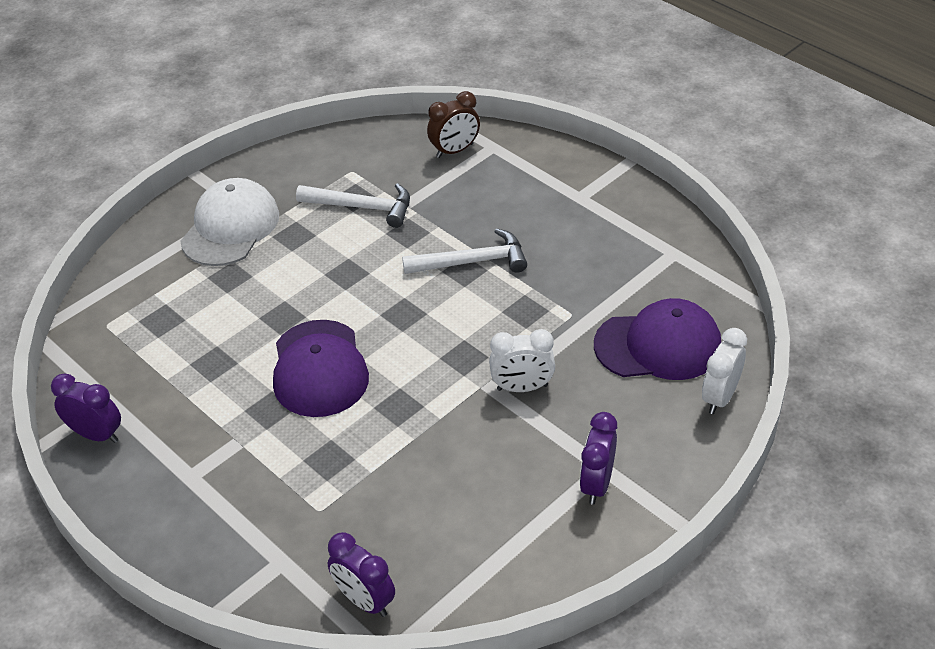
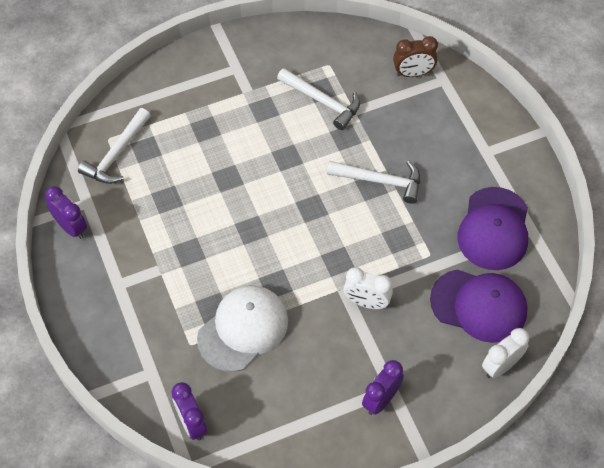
camera: 20 degrees right, 15 degrees up
(125, 337) = (116, 154): none -> white hammer
(230, 227) = (222, 85): white cap -> white cap (243, 329)
(319, 369) = (235, 232): purple cap -> purple cap (494, 229)

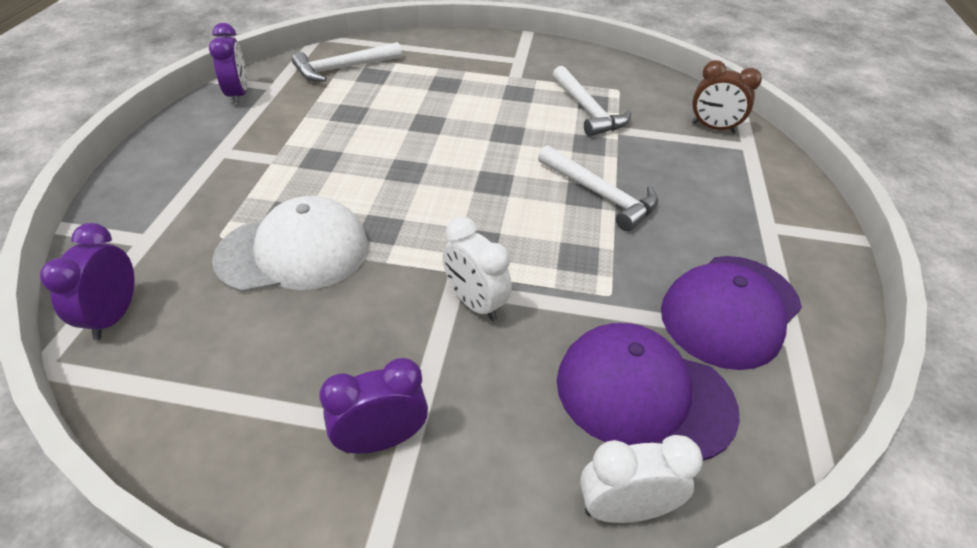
camera: 30 degrees right, 15 degrees down
(479, 305) = (643, 394): purple cap -> purple cap turned 150 degrees clockwise

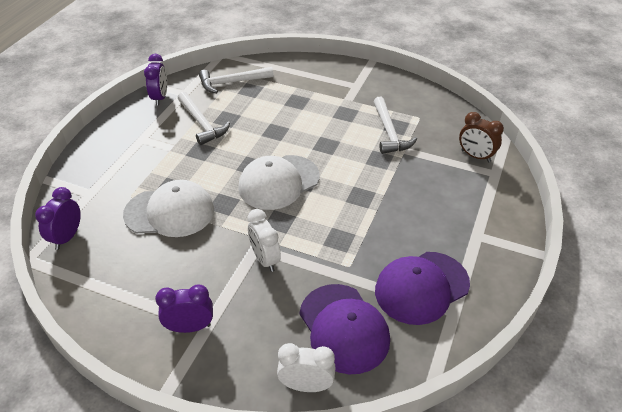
camera: 15 degrees right, 0 degrees up
(456, 189) = (278, 182): none -> white cap
(600, 195) = (371, 198): white hammer -> white hammer (202, 123)
(643, 394) = (344, 328): purple cap -> purple cap turned 150 degrees counterclockwise

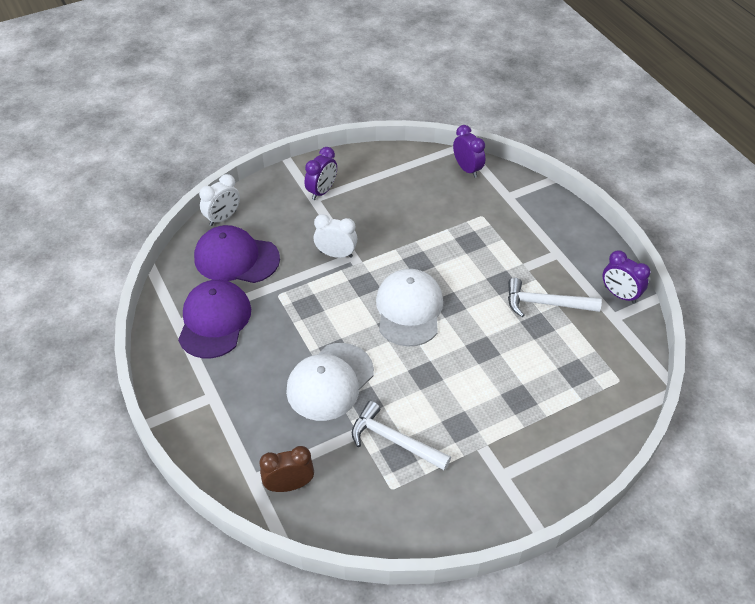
camera: 130 degrees right, 5 degrees up
(170, 212) = (440, 229): white cap -> white cap (330, 381)
(232, 82) = (603, 365): white hammer -> none

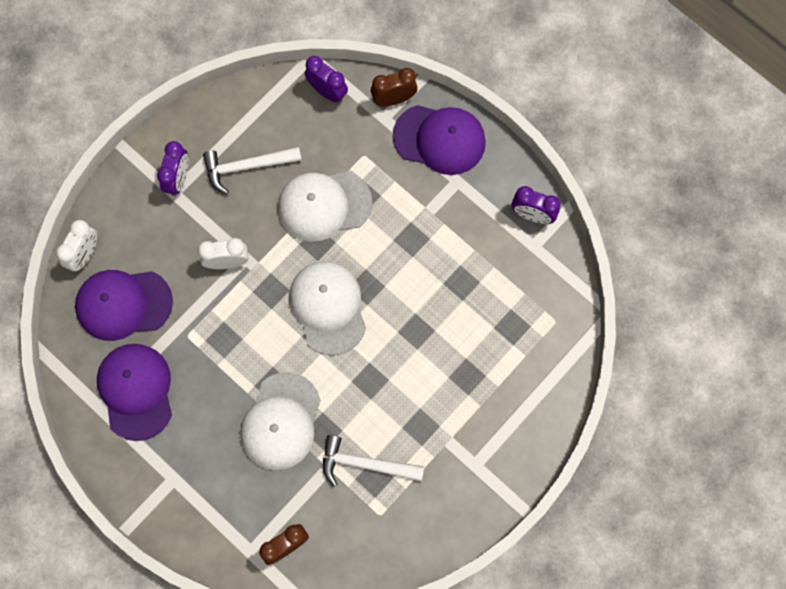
camera: 20 degrees left, 25 degrees up
(435, 239) = (324, 205): none -> white cap
(521, 187) = (393, 99): none -> brown clock
(545, 303) = (462, 252): white hammer -> white hammer (247, 167)
(551, 222) = (439, 139): none -> purple cap

